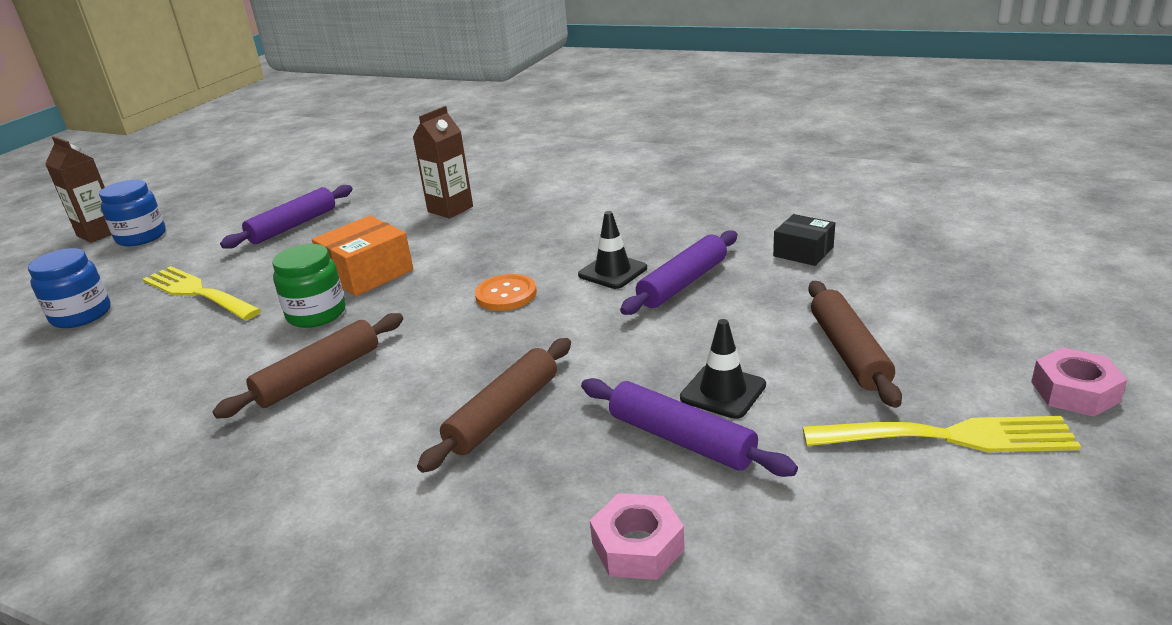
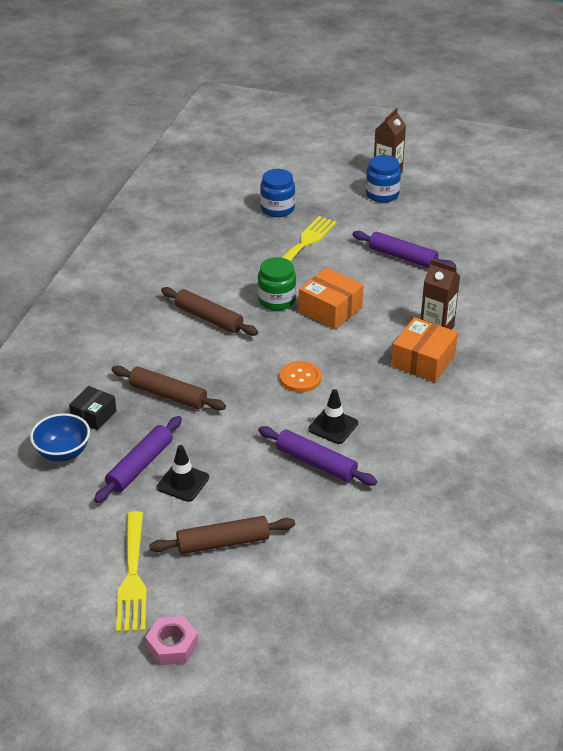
camera: 80 degrees right, 10 degrees up
(505, 217) = (423, 361): none -> orange box
(637, 546) = (63, 453): pink nut -> blue bowl
(803, 252) = (367, 530): black box -> black box (94, 415)

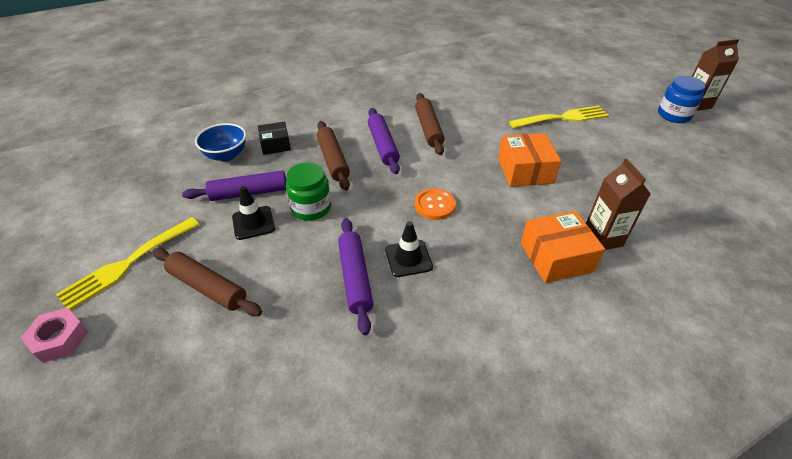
camera: 45 degrees right, 5 degrees up
(276, 300) = (492, 143): green jar -> green jar (311, 208)
(277, 209) = (571, 88): blue jar -> none
(402, 257) = (638, 166): purple rolling pin -> purple rolling pin (383, 145)

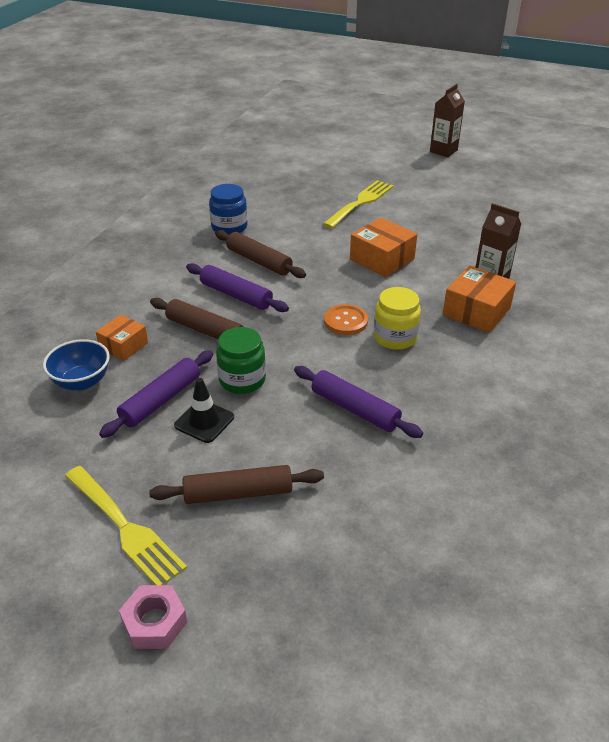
camera: 40 degrees left, 5 degrees down
(127, 264) = (125, 528): yellow fork -> yellow fork turned 45 degrees counterclockwise
(275, 145) = (124, 345): black box -> orange box
(408, 258) = (377, 371): black traffic cone -> none
(457, 239) = (395, 337): none -> yellow jar
(673, 115) = (438, 166): blue jar -> blue jar (229, 227)

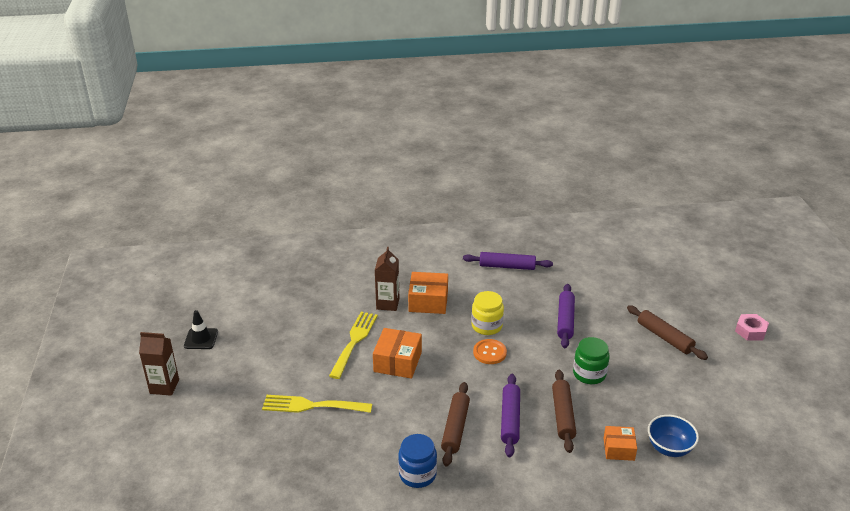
camera: 120 degrees left, 5 degrees down
(125, 528) = (727, 365): yellow fork -> yellow fork (354, 341)
(161, 400) = (642, 400): purple rolling pin -> purple rolling pin (507, 266)
(204, 421) = (636, 373): black traffic cone -> black traffic cone (201, 339)

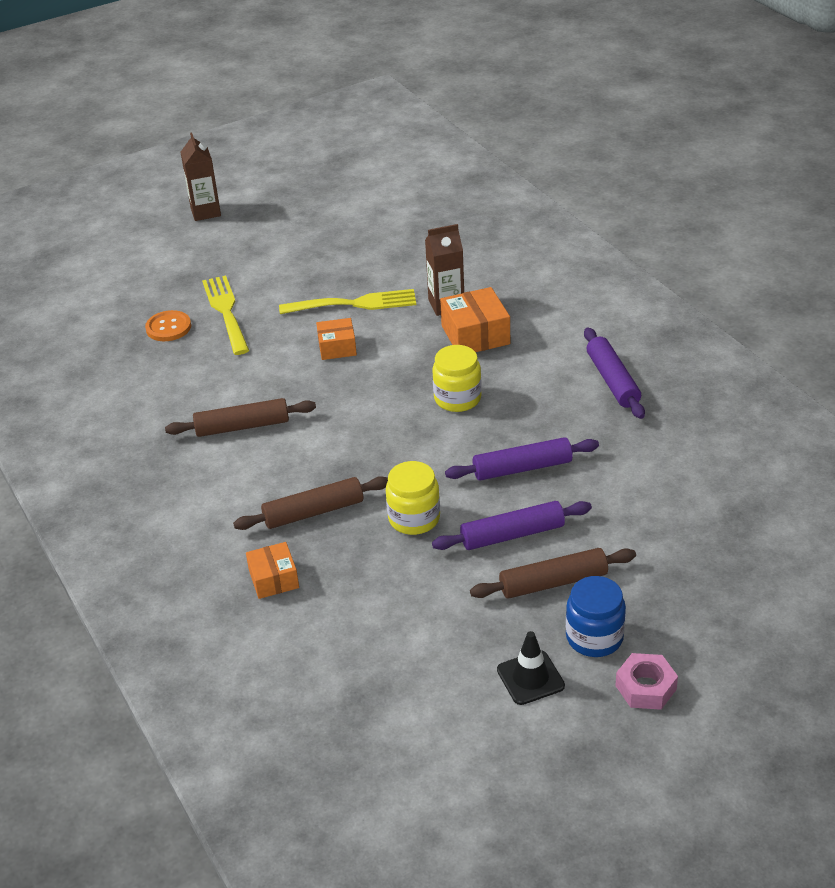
camera: 70 degrees right, 5 degrees up
(201, 339) = (293, 204): black traffic cone -> black traffic cone (530, 678)
(398, 362) = (337, 347): orange box -> orange box, size x0.64
(417, 474) = (153, 419): blue jar -> blue jar (594, 637)
(489, 352) = (402, 416): orange button -> orange button (168, 327)
(510, 419) = (281, 467): purple rolling pin -> purple rolling pin (512, 534)
(589, 374) = (414, 518): green jar -> yellow jar
(664, 337) = (553, 582): brown rolling pin -> brown rolling pin turned 45 degrees clockwise
(669, 448) = (299, 630): blue bowl -> none

